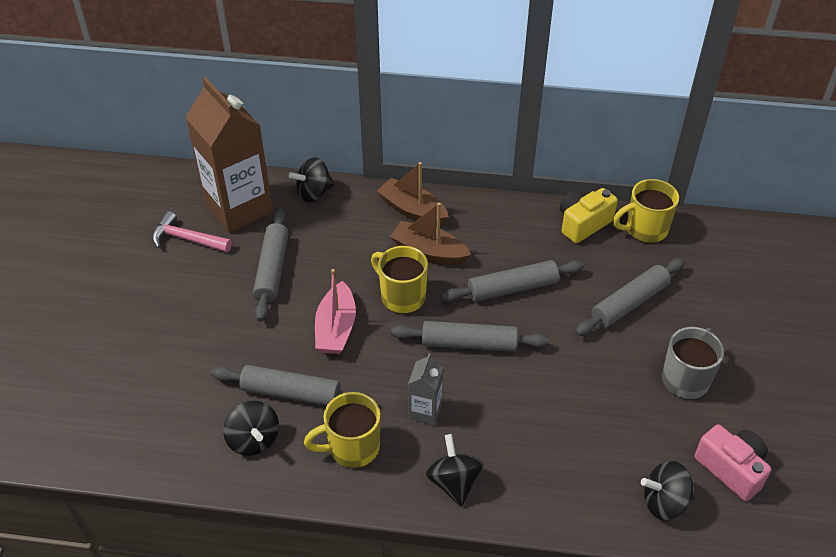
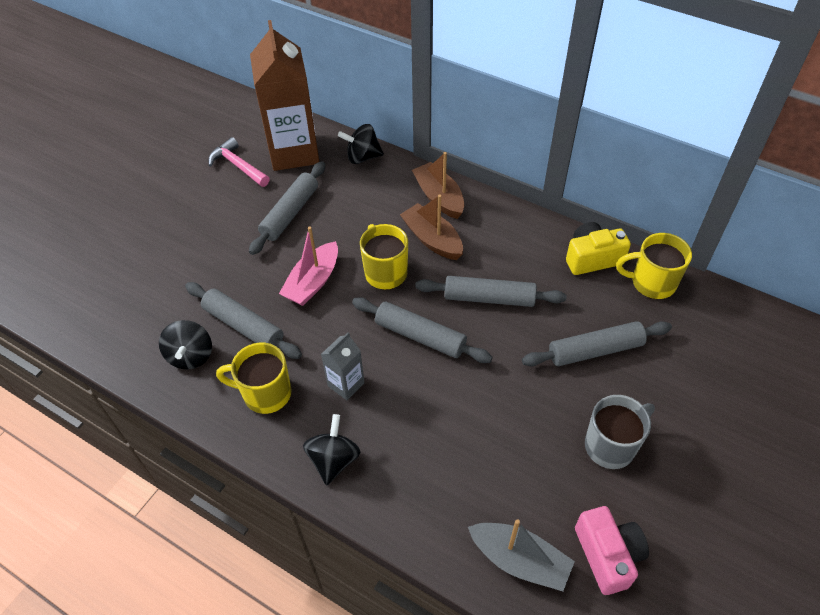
camera: 25 degrees right, 5 degrees up
(664, 502) = (519, 560): black spinning top -> grey boat

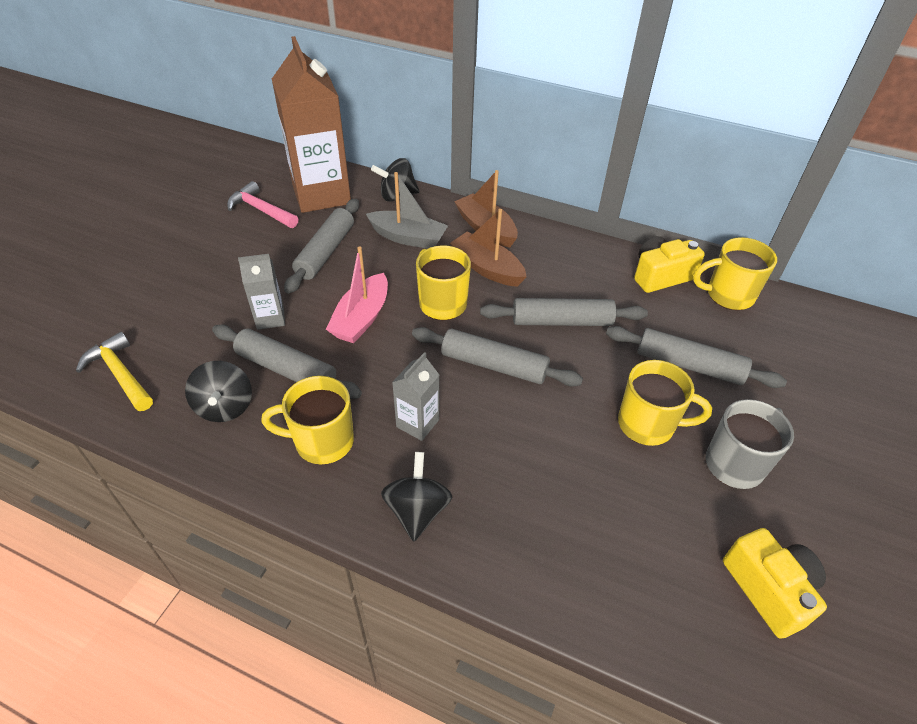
camera: 10 degrees left, 5 degrees down
(109, 319) = (120, 374): none -> yellow hammer
(235, 276) = (270, 318): none -> grey carton
(519, 560) = (667, 608): grey boat -> grey boat (408, 238)
(543, 403) = (648, 425): none -> yellow mug
(595, 350) = (689, 365): grey rolling pin -> grey rolling pin turned 45 degrees clockwise
(607, 555) = (768, 589): pink camera -> yellow camera

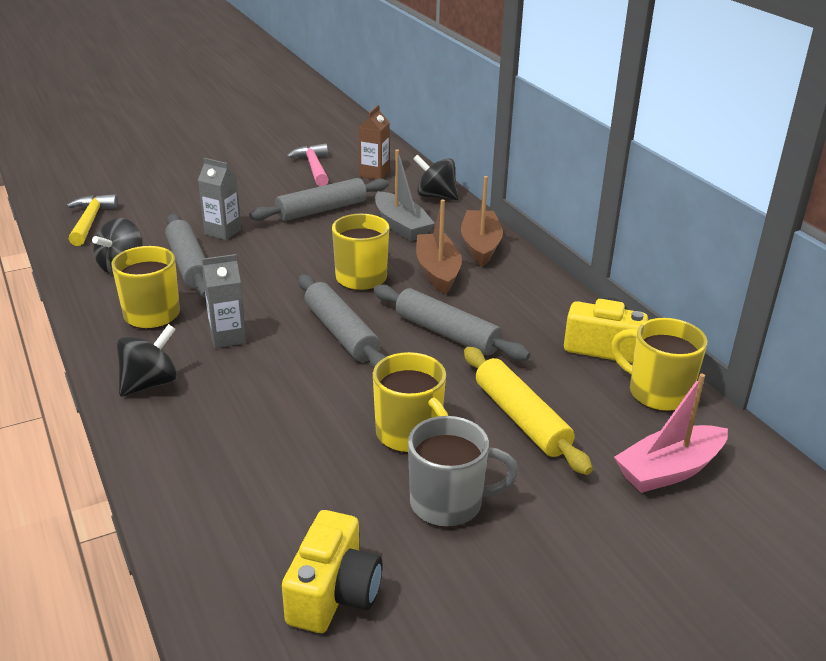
camera: 40 degrees right, 15 degrees down
(321, 195) = (374, 174): brown carton -> brown carton, size x0.46
(361, 318) = (285, 259): pink boat -> pink boat (669, 470)
(689, 365) = (521, 418): grey rolling pin -> yellow rolling pin

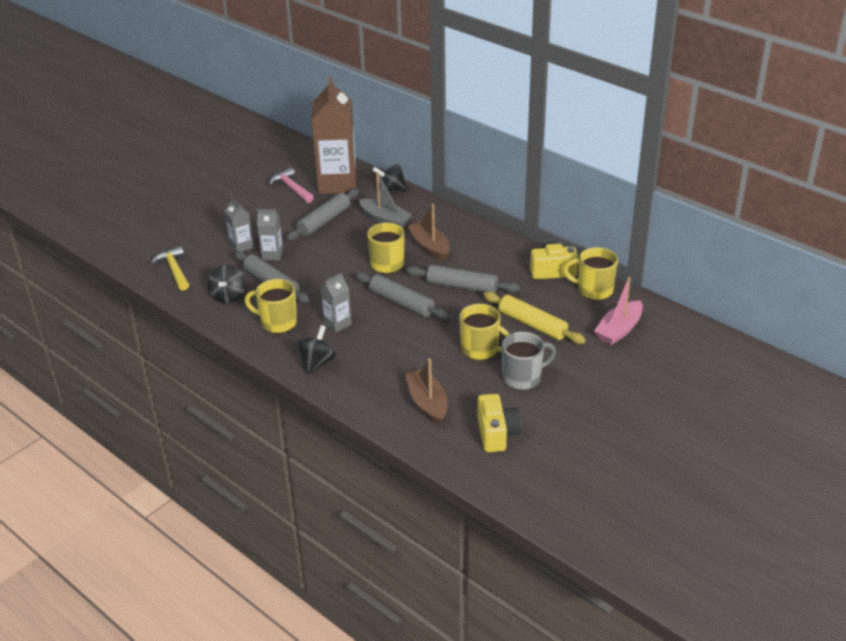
camera: 20 degrees left, 5 degrees up
(195, 214) = (241, 246): none -> grey carton
(374, 174) = (337, 183): brown carton -> brown carton, size x2.19
(480, 246) = (444, 222): brown boat -> brown boat (427, 403)

